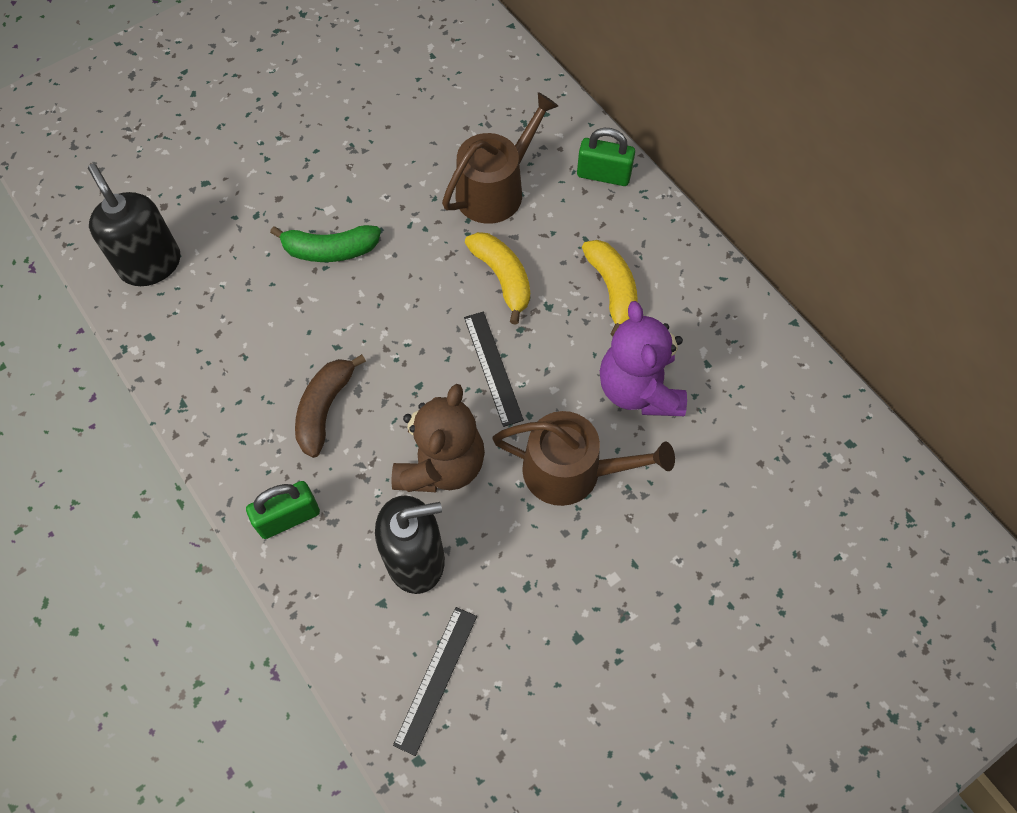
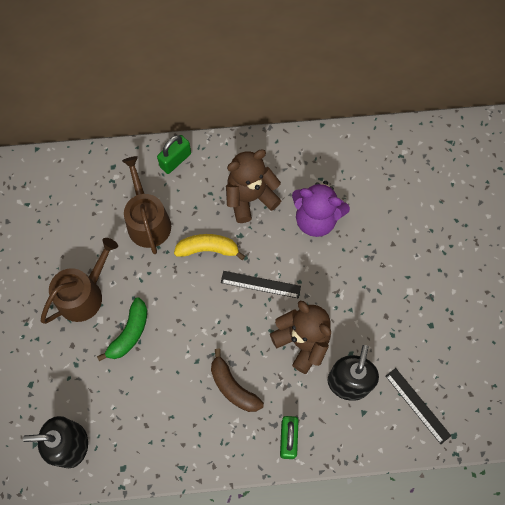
camera: 60 degrees left, 5 degrees up
(572, 471) = (342, 278): brown watering can -> brown watering can (84, 294)
(612, 290) = (250, 198): yellow banana -> brown teddy bear

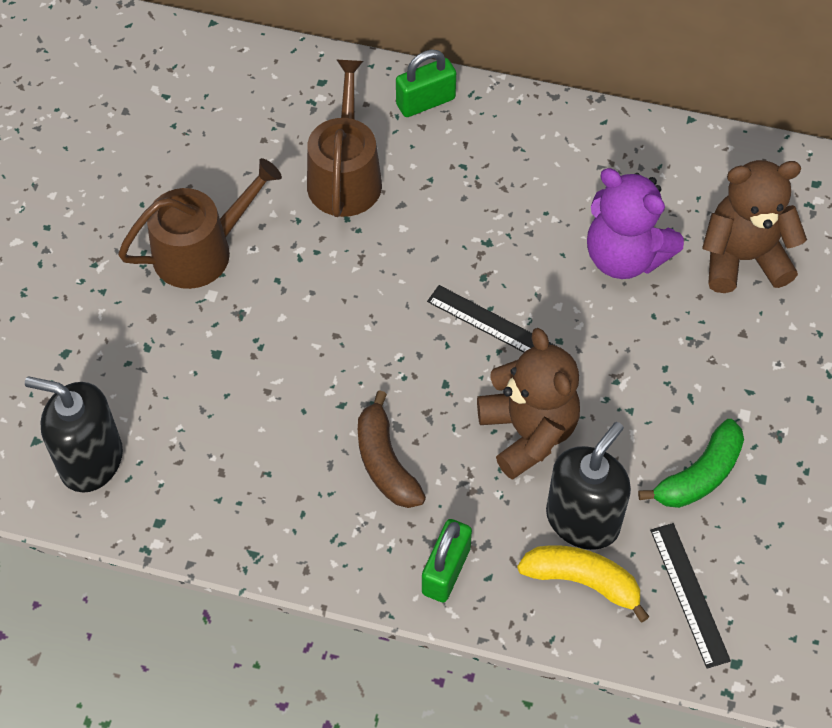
camera: 20 degrees right, 10 degrees down
(129, 333) = (250, 329): green banana -> green banana (699, 475)
(208, 249) = (427, 246): yellow banana -> yellow banana (583, 581)
(250, 198) = (526, 192): brown teddy bear -> brown teddy bear (743, 258)

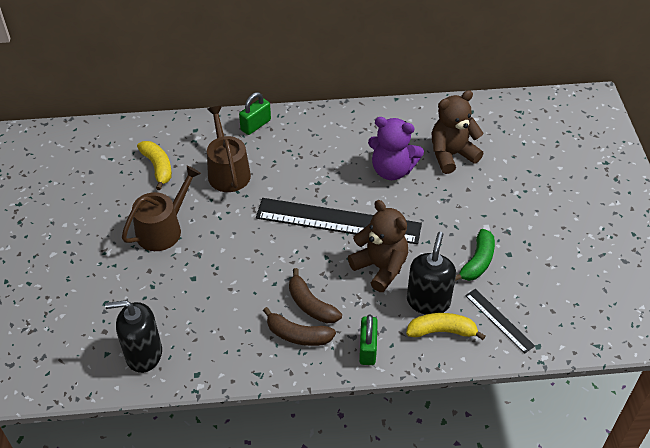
camera: 20 degrees left, 10 degrees down
(235, 135) = (158, 167): none -> yellow banana
(342, 508) = (297, 335): none -> brown banana
(492, 325) = (338, 221): black ruler -> black ruler, size x2.08

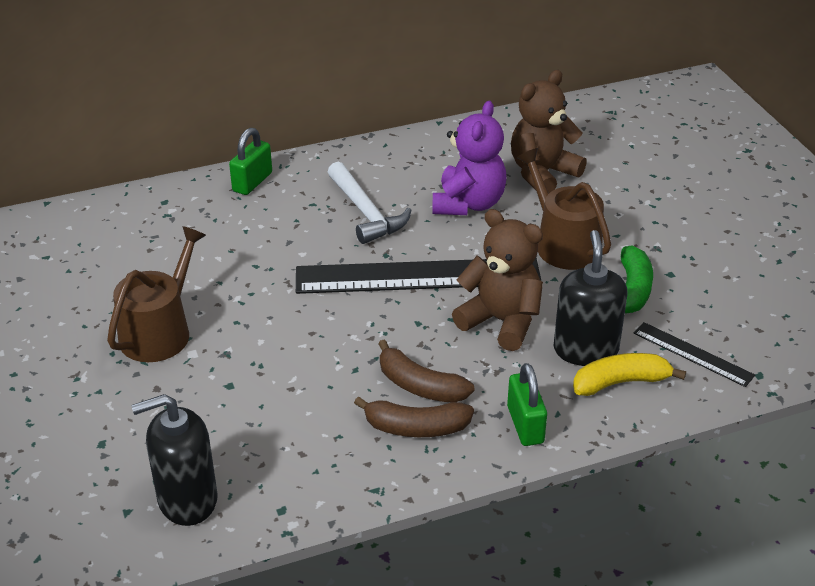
camera: 15 degrees left, 10 degrees down
(158, 167) = (124, 256): yellow banana -> none
(227, 171) = (232, 243): brown watering can -> brown watering can (563, 244)
(321, 163) = (366, 212): none -> white hammer
(392, 170) = (468, 204): purple teddy bear -> purple teddy bear turned 75 degrees counterclockwise

